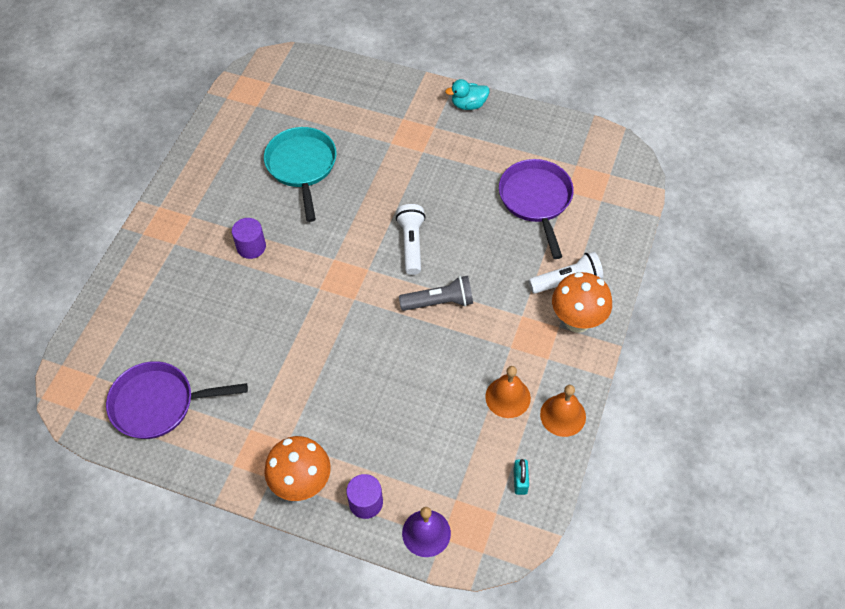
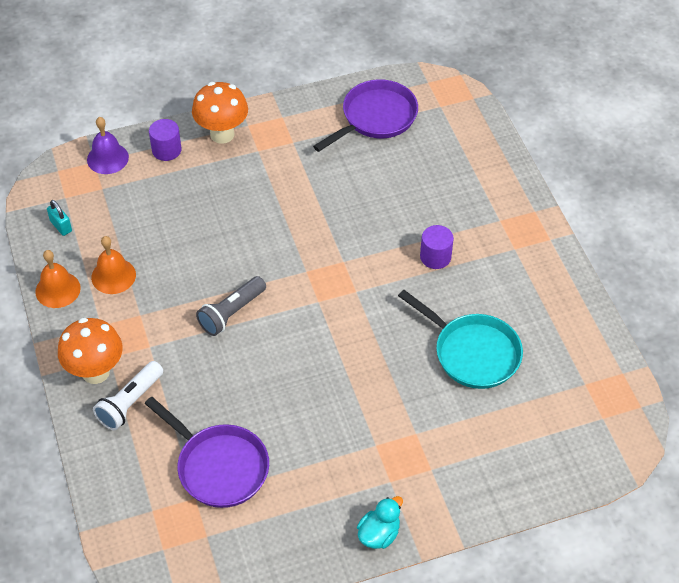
camera: 140 degrees right, 5 degrees down
(411, 244) = (301, 346): white flashlight -> none

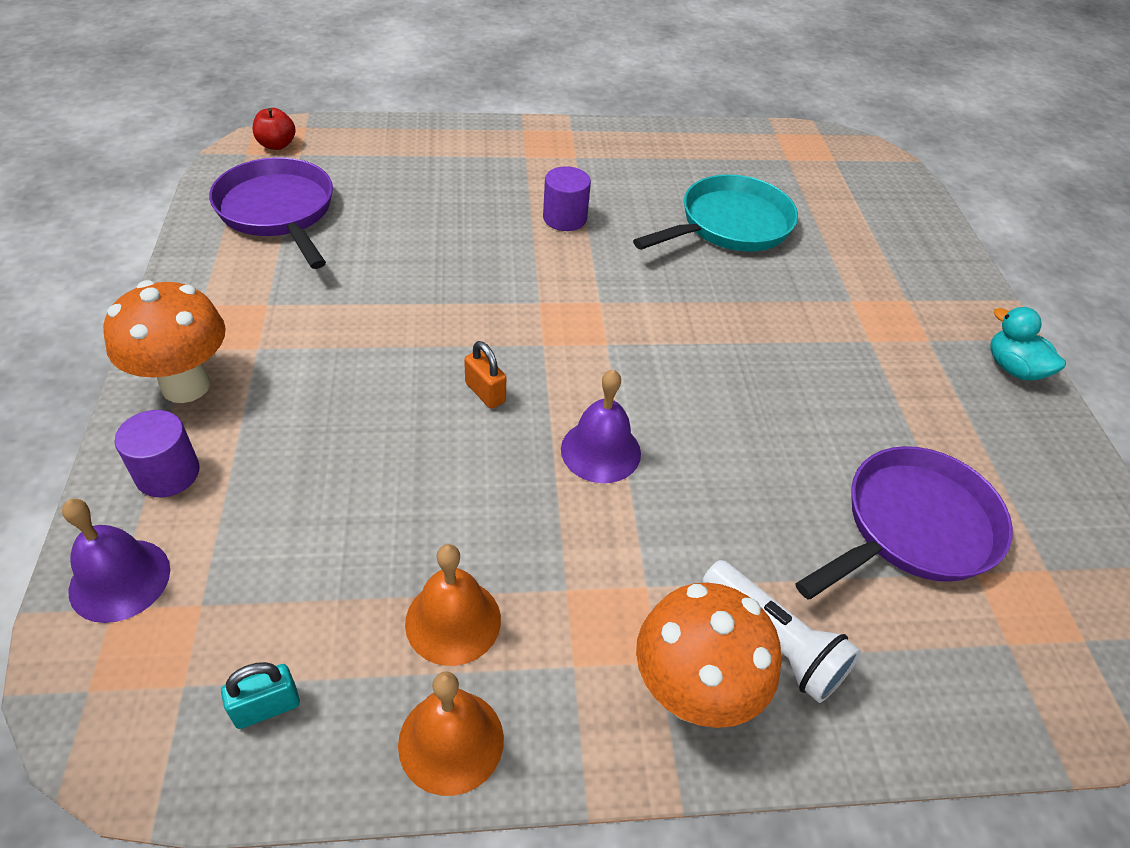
camera: 80 degrees left, 5 degrees down
(231, 313) = (600, 451): grey flashlight -> purple bell
(258, 253) = (485, 393): none -> orange padlock
(444, 92) = (277, 145): none -> red apple

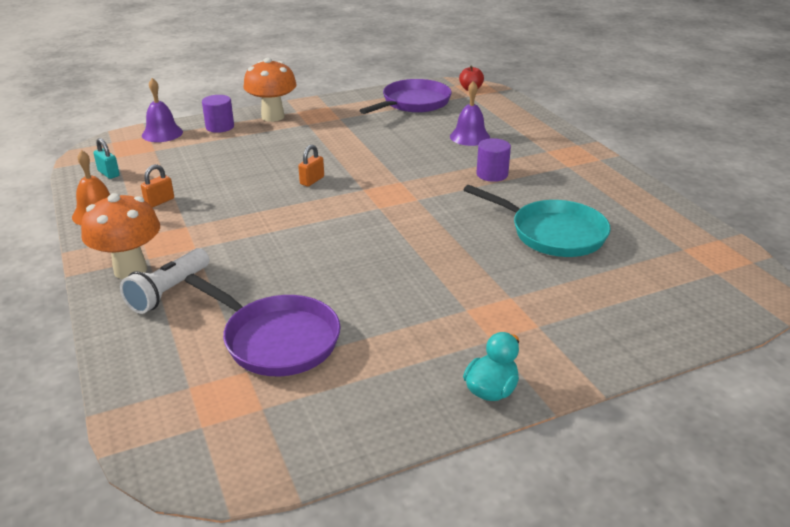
camera: 75 degrees right, 15 degrees down
(453, 621) = (159, 201): orange bell -> orange padlock
(600, 451) = (287, 220): purple bell -> purple bell (470, 137)

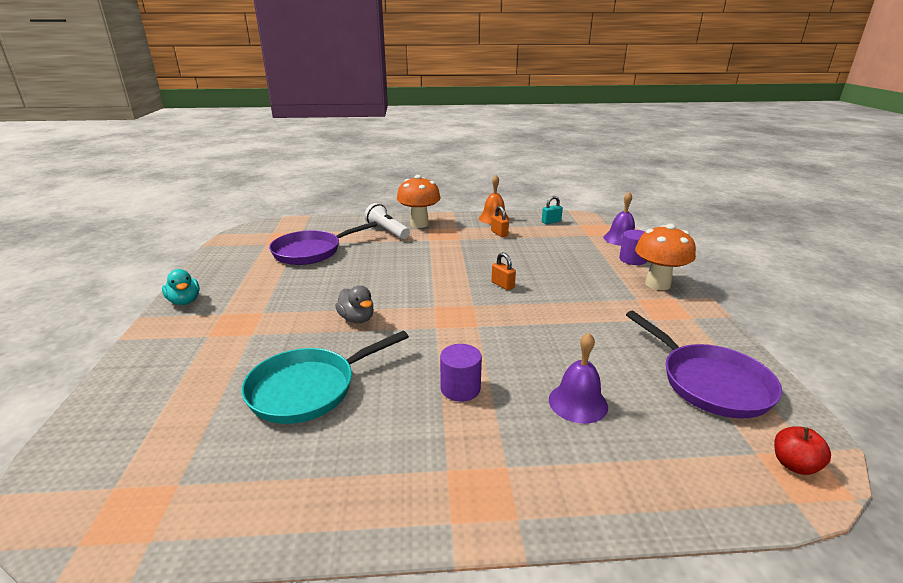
camera: 110 degrees right, 5 degrees down
(434, 243) = (357, 319): none -> grey duck

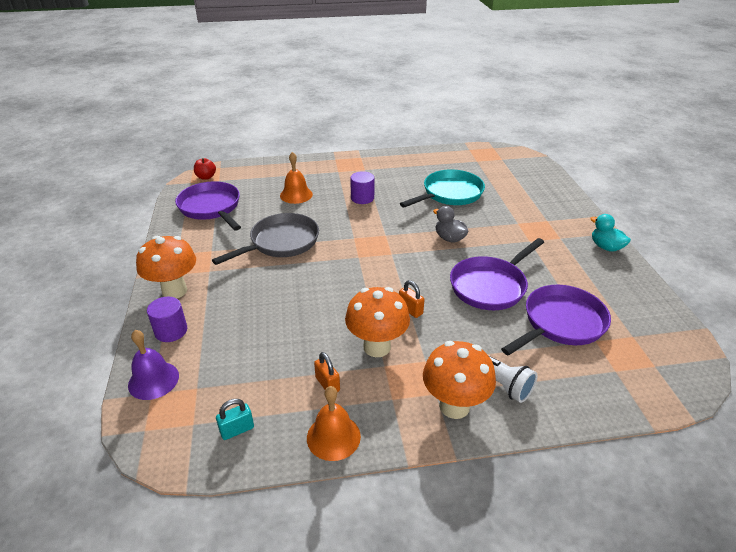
camera: 175 degrees right, 10 degrees up
(346, 275) = (490, 286): none -> purple pan
(463, 246) = (377, 347): none -> orange mushroom
(502, 285) = (331, 281): orange padlock -> orange padlock (410, 310)
(570, 324) = (281, 242): none -> grey pan
(578, 403) = (296, 195): purple bell -> orange bell

